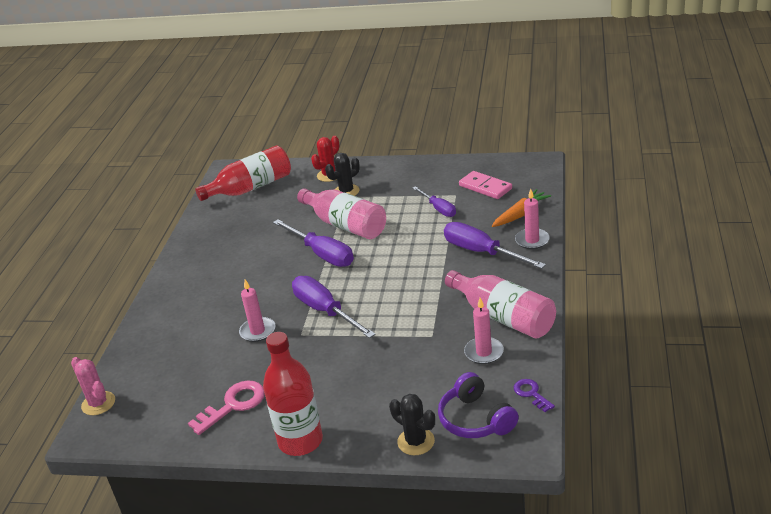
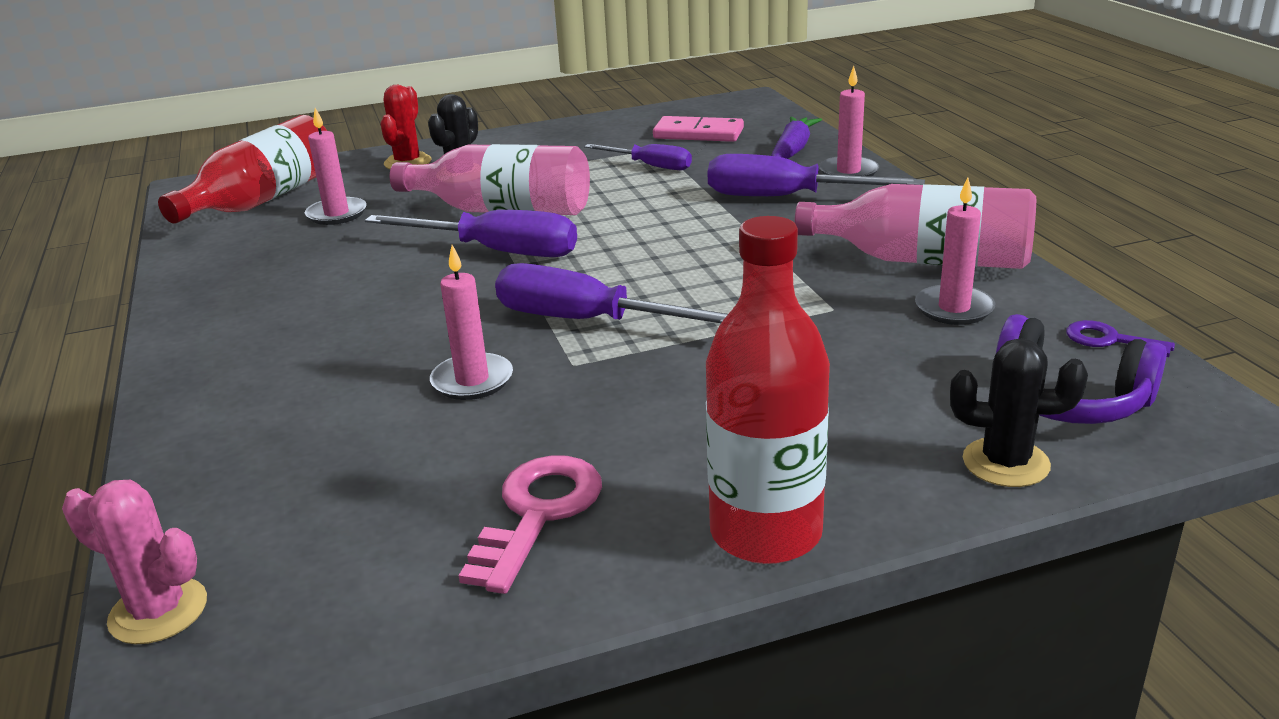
camera: 30 degrees left, 5 degrees down
(274, 207) = (337, 214): none -> pink candle
(520, 214) = (792, 150): orange carrot -> purple carrot

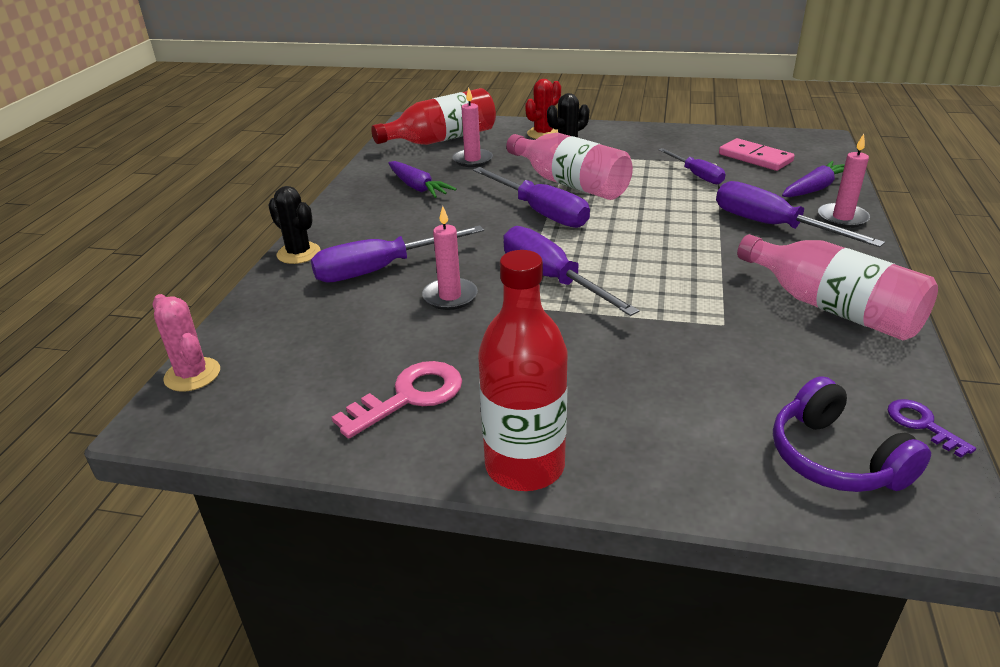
camera: 30 degrees right, 5 degrees up
(286, 265) = (417, 187): none -> purple carrot
(335, 378) = (381, 269): none -> purple screwdriver
(954, 308) = (816, 354): pink candle -> none
(1005, 463) = (735, 487): black cactus -> black cactus (298, 253)

